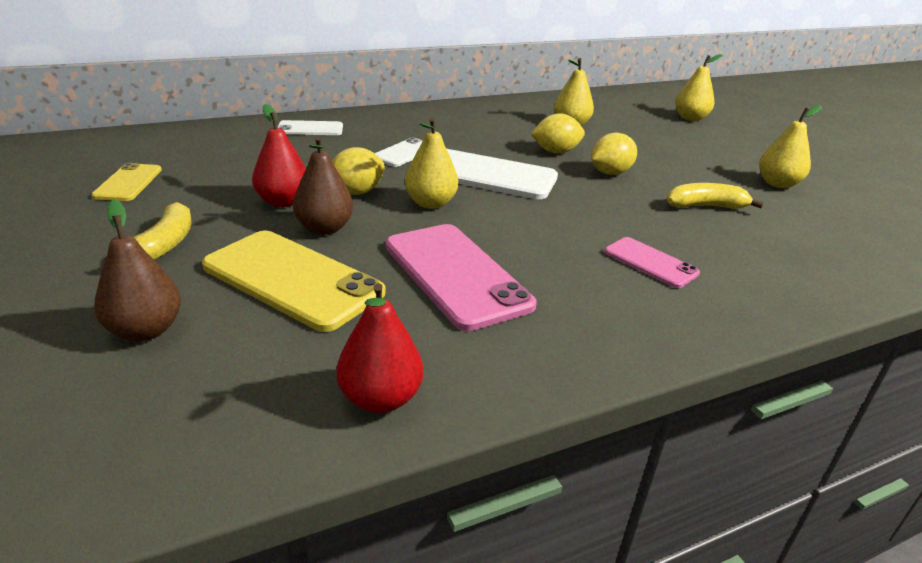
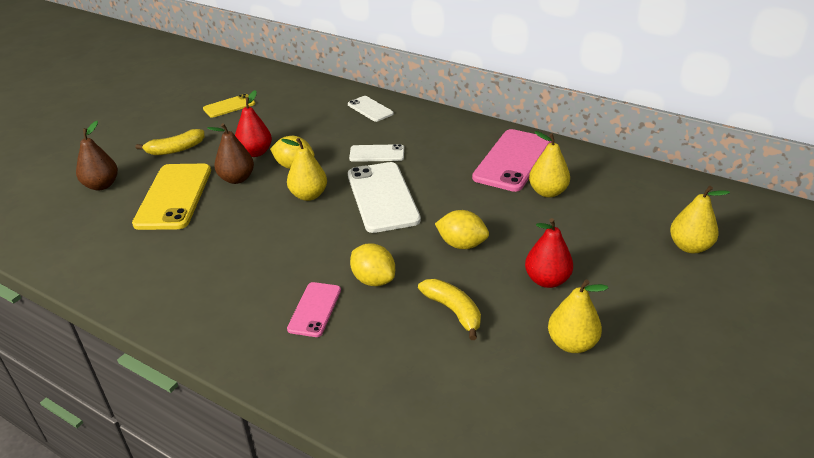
camera: 60 degrees right, 5 degrees up
(380, 398) = (90, 267): red pear -> red pear (547, 280)
(456, 274) = (224, 241): pink phone -> pink phone (512, 160)
(555, 152) = (470, 206): yellow lemon -> yellow lemon (373, 280)

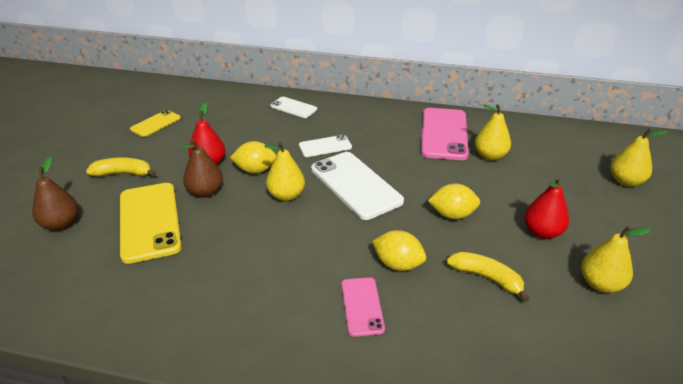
camera: 20 degrees left, 0 degrees up
(175, 149) = (123, 174): yellow banana -> yellow banana turned 135 degrees counterclockwise

